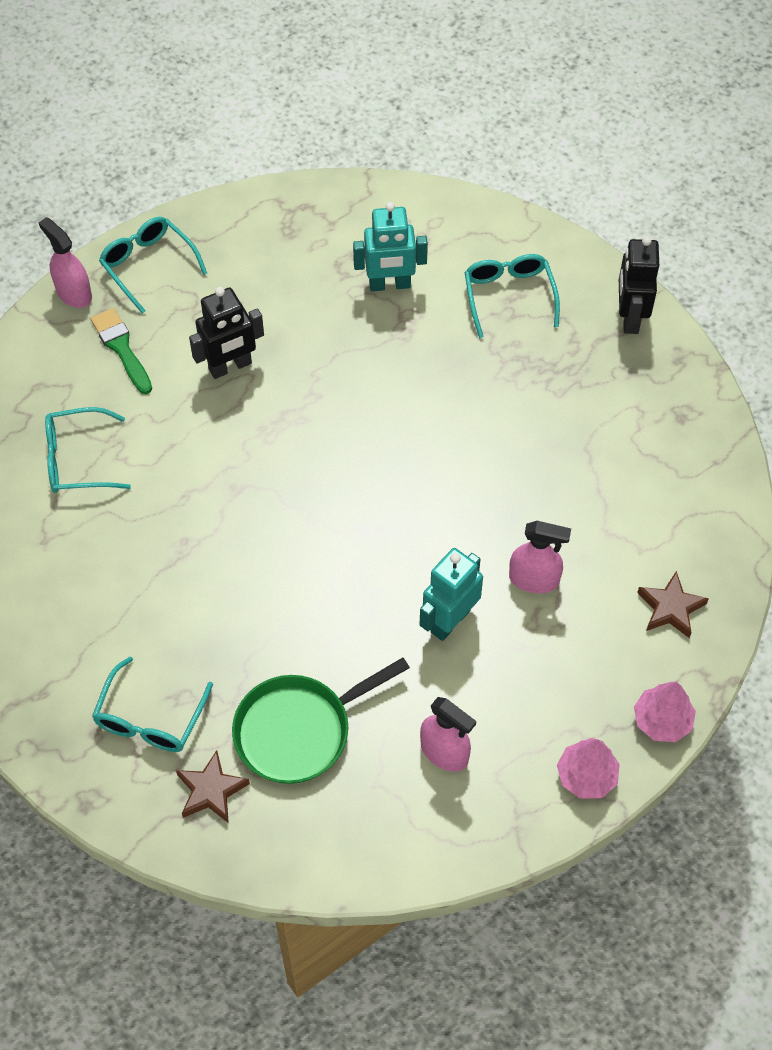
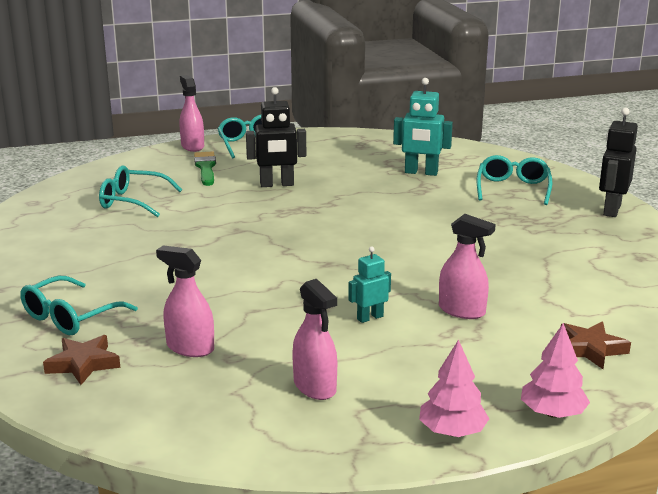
camera: 20 degrees right, 35 degrees down
(299, 730) = (190, 348): green pan -> pink spray bottle
(450, 621) = (370, 317): turquoise robot -> turquoise robot, size x0.59

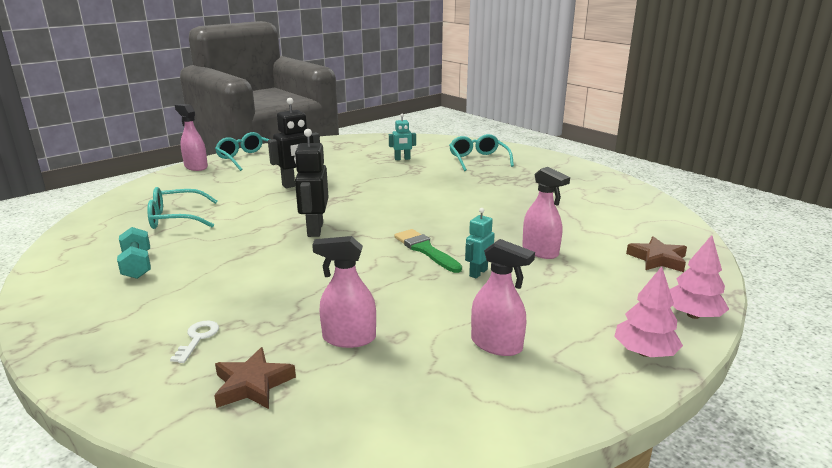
camera: 25 degrees left, 0 degrees up
(68, 242) = (137, 265): none -> turquoise dumbbell
(70, 317) = (198, 338): turquoise glasses -> white key
(205, 168) = (222, 181): green brush -> green brush (425, 250)
(421, 172) = (402, 159): turquoise robot -> turquoise robot, size x0.59
(462, 311) = (540, 251): pink spray bottle -> pink spray bottle turned 45 degrees clockwise
(611, 210) = (557, 163): black robot -> black robot (315, 229)

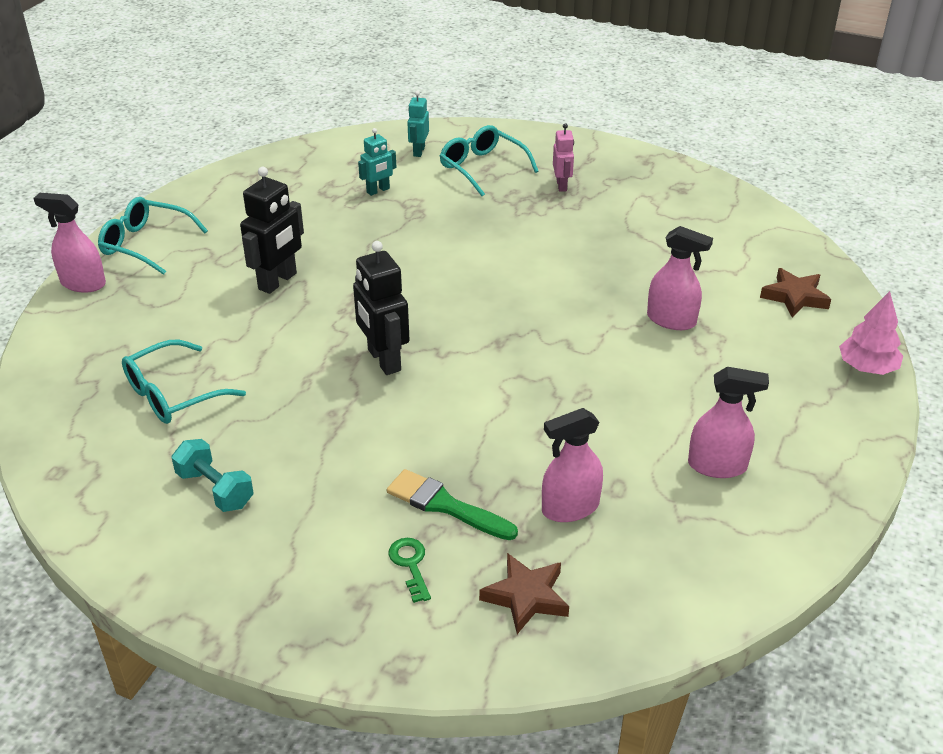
camera: 25 degrees left, 15 degrees up
(198, 338) = (410, 565): white key -> green key
(425, 250) = (546, 355): green brush -> green brush (445, 505)
(478, 272) = (629, 373): turquoise robot -> turquoise robot (418, 151)
(524, 174) = (562, 185): none -> pink robot
(644, 352) = (850, 429): pink tree -> none

